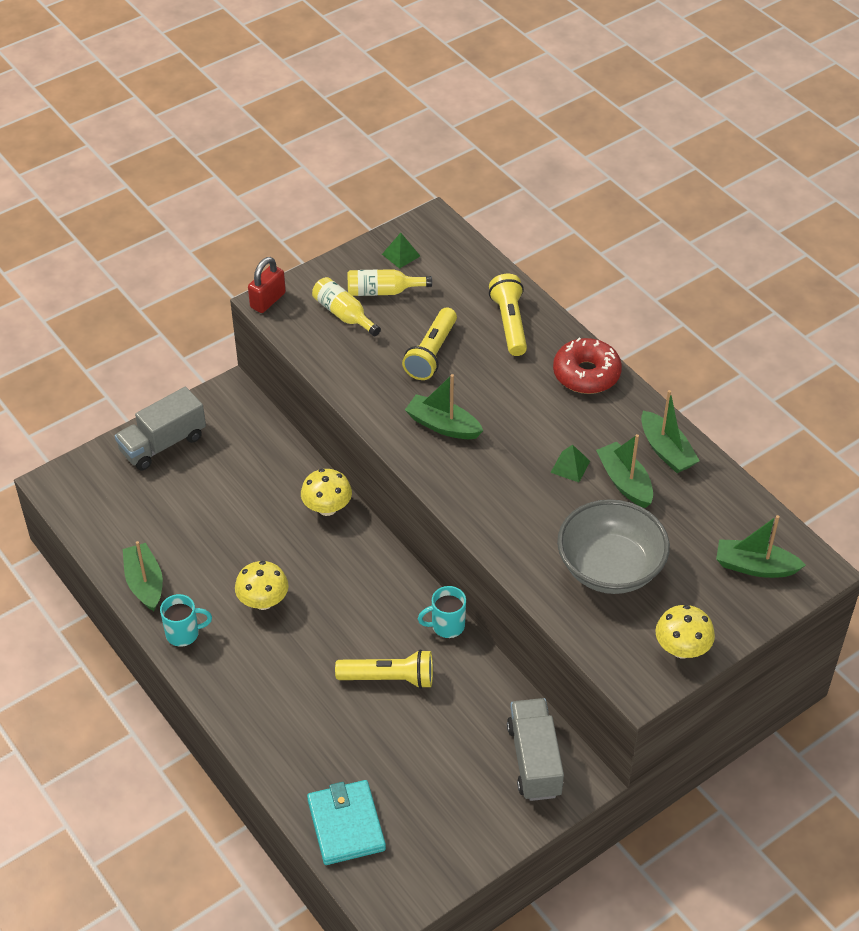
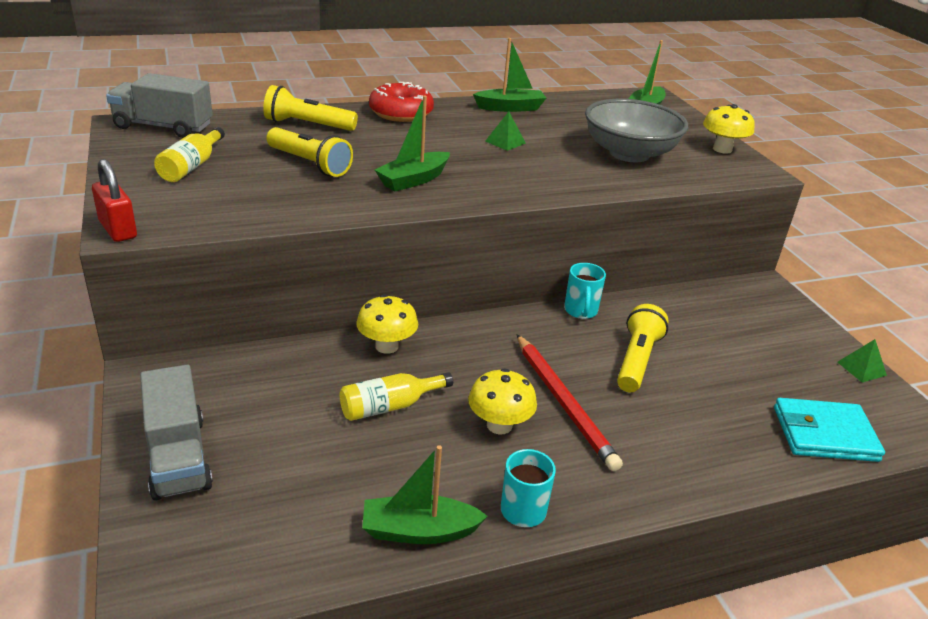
camera: 75 degrees left, 15 degrees down
(307, 636) = (564, 403): none -> red pencil
(344, 314) = (200, 192): yellow bottle -> yellow bottle (389, 406)
(401, 255) = (150, 147): green pyramid -> green pyramid (861, 368)
(534, 760) = (746, 303): grey truck -> grey truck (163, 127)
(624, 482) = (535, 128): green boat -> none

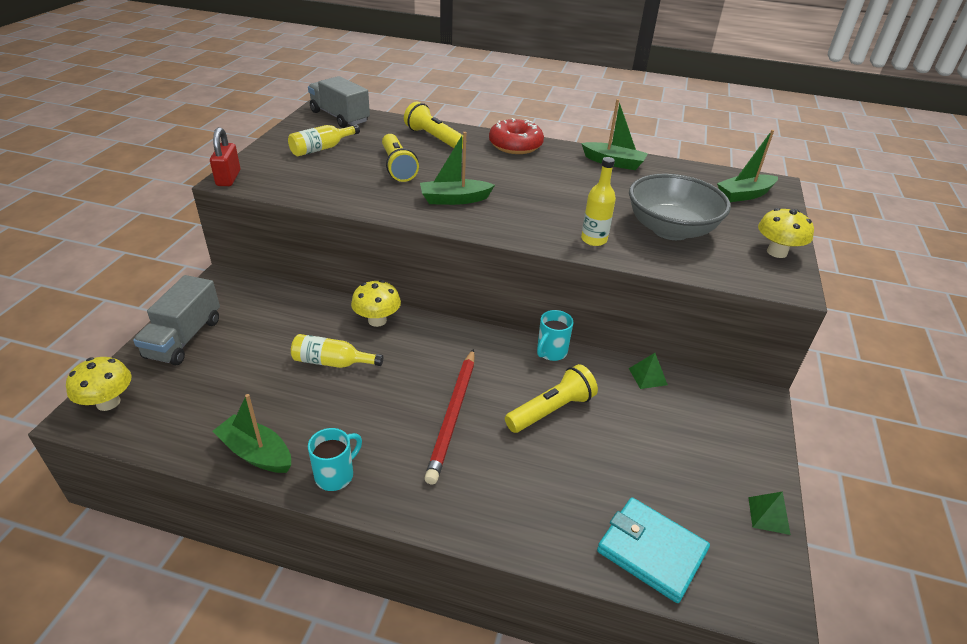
camera: 35 degrees right, 5 degrees up
(499, 425) = (388, 409): yellow mushroom -> yellow mushroom (108, 402)
(505, 142) = (569, 190): green pyramid -> green pyramid (647, 376)
(583, 180) = (594, 240): none -> yellow bottle

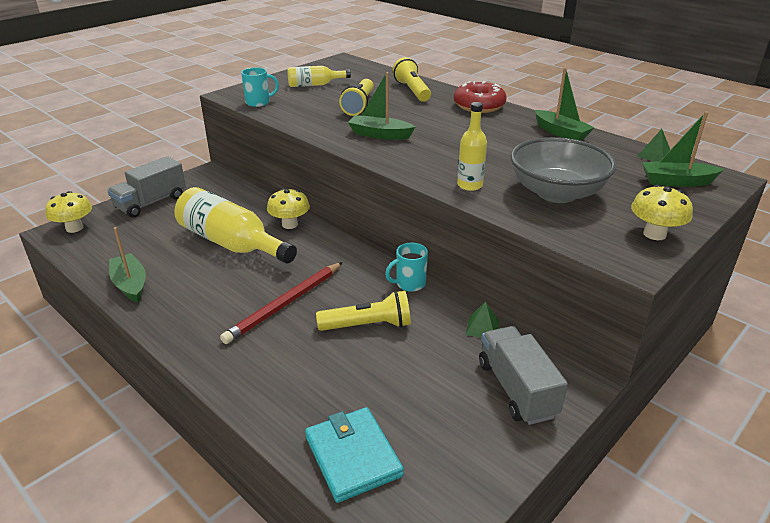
camera: 30 degrees right, 5 degrees down
(228, 178) = (228, 93): red padlock -> none
(332, 362) = (231, 243): yellow bottle -> yellow bottle, size x1.91
(335, 475) = (166, 315): turquoise mug -> turquoise mug (259, 102)
(340, 117) = (352, 66): grey truck -> grey truck (516, 389)
(769, 515) = (494, 475): green pyramid -> green pyramid (654, 155)

